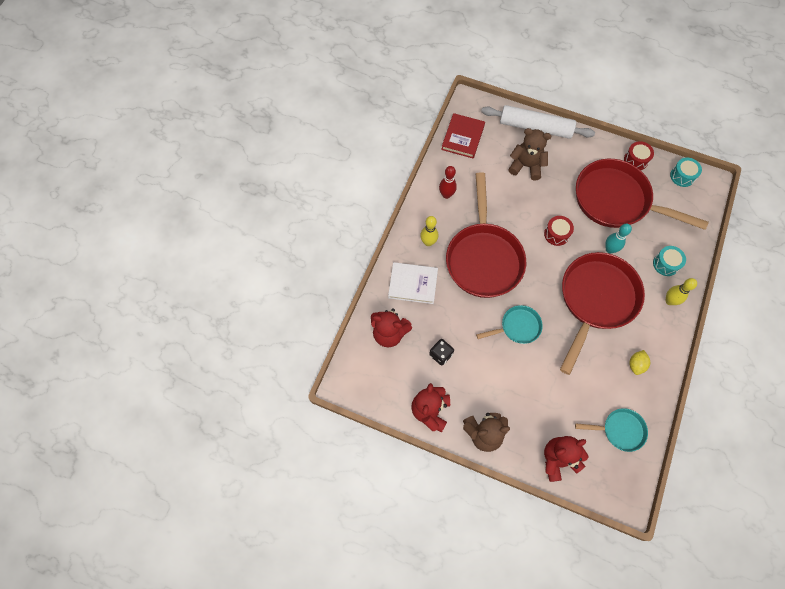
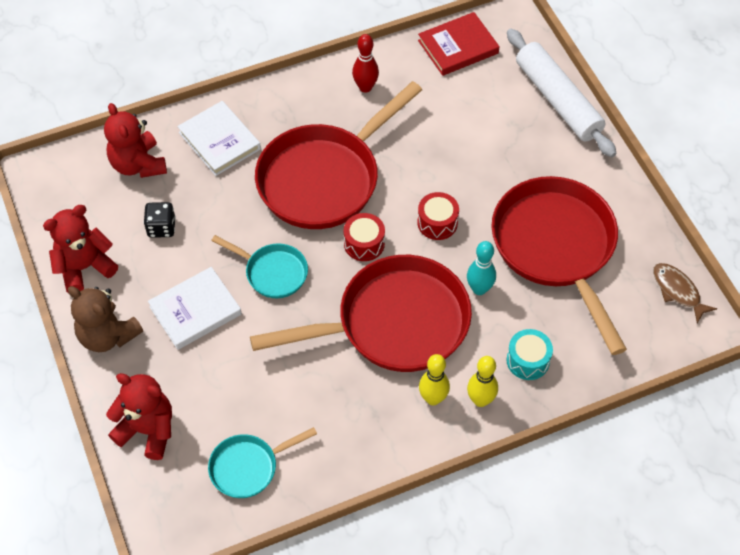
camera: 45 degrees right, 10 degrees down
(428, 242) = (286, 116): yellow bowling pin -> yellow bowling pin (433, 398)
(507, 380) = (195, 310): none -> white book
(526, 166) = (494, 129): brown teddy bear -> none
(620, 430) = (248, 467): turquoise pan -> turquoise pan turned 105 degrees clockwise
(635, 160) = (639, 227): red drum -> red drum (364, 244)
(636, 365) = (353, 424): yellow lemon -> none
(682, 176) = (678, 291): turquoise drum -> brown fish

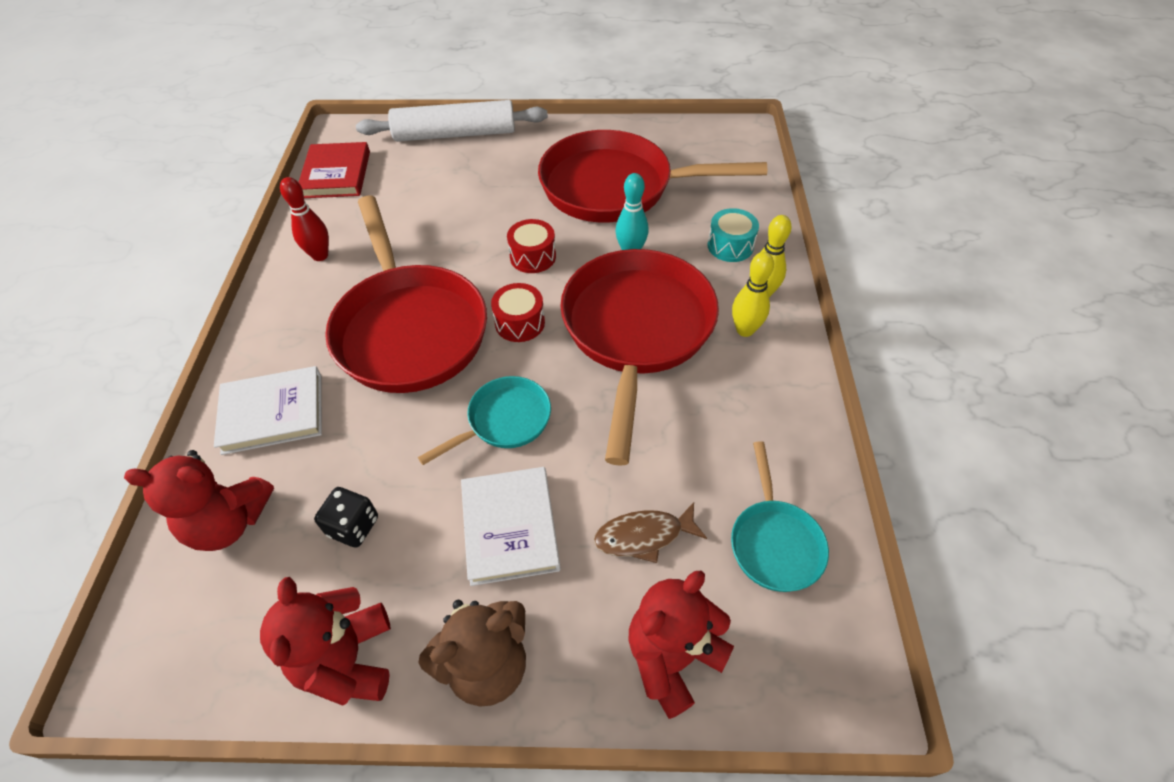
camera: 65 degrees left, 5 degrees down
(678, 291) = (702, 134): brown fish -> brown fish (644, 536)

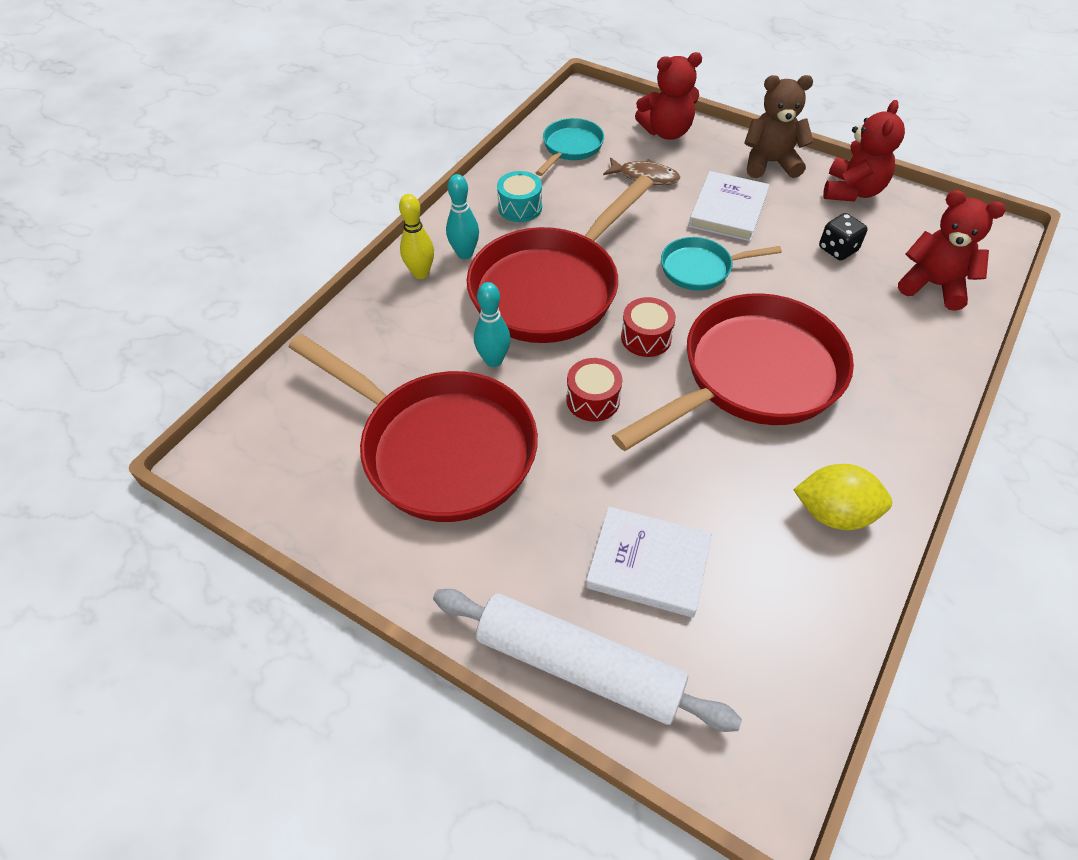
camera: 150 degrees left, 0 degrees up
(273, 413) = (897, 350): white book -> white book (648, 564)
(320, 255) = (834, 513): red bowling pin -> yellow lemon
(336, 174) = (789, 664): red book -> none
(409, 329) = (753, 376): red pan -> red pan turned 45 degrees clockwise
(730, 246) = (397, 325): turquoise drum -> turquoise drum (520, 207)
(745, 330) = (465, 254): yellow bowling pin -> turquoise bowling pin

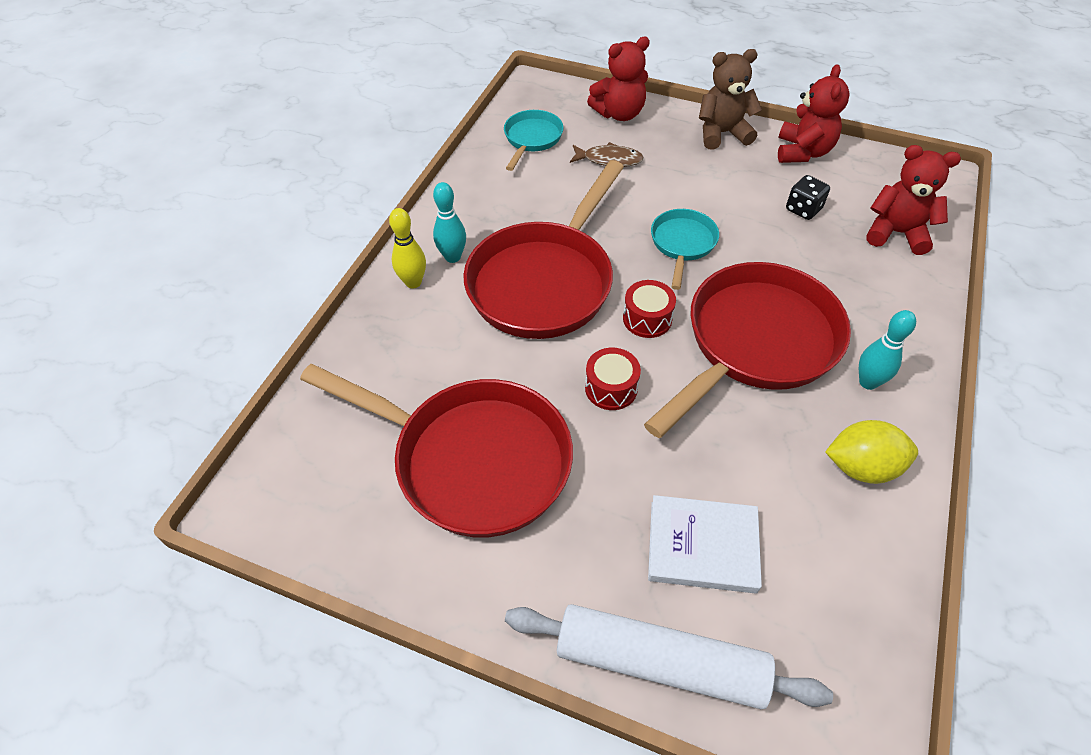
camera: 10 degrees left, 0 degrees up
(493, 360) = (505, 362): turquoise bowling pin -> turquoise bowling pin (868, 382)
(520, 207) = (496, 204): turquoise drum -> none
(700, 269) = (682, 244): turquoise pan -> turquoise pan turned 120 degrees clockwise
(728, 210) = (694, 183): white book -> none

